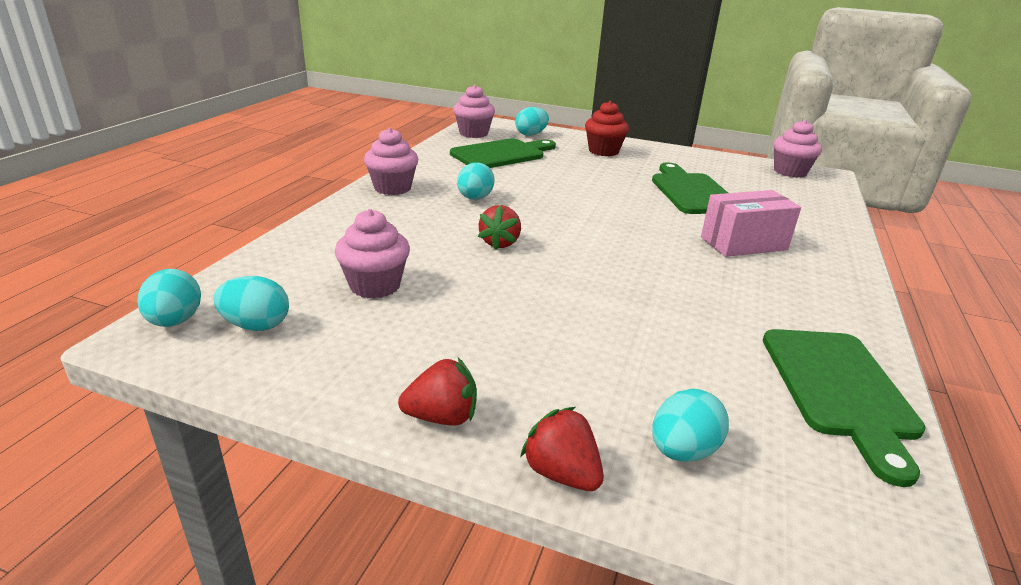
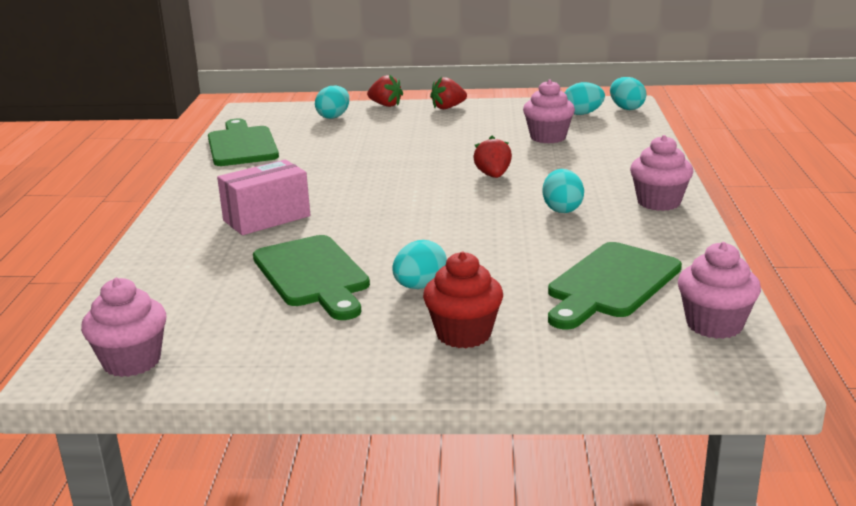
camera: 165 degrees right, 5 degrees down
(531, 134) = (620, 350): turquoise egg -> turquoise egg (420, 286)

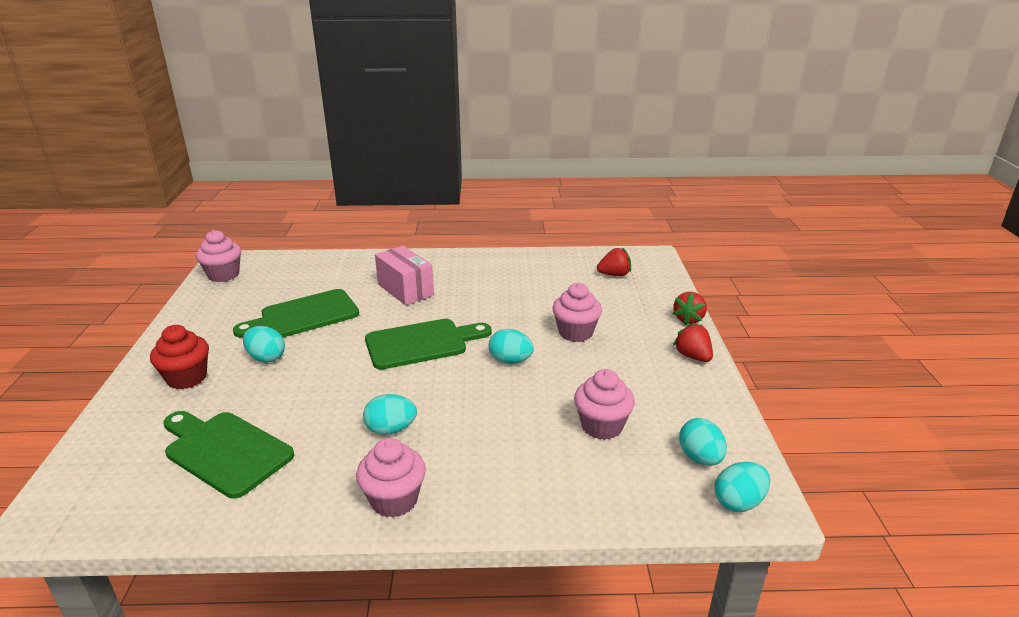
camera: 85 degrees right, 5 degrees up
(241, 145) = (559, 263): green cutting board -> green cutting board (421, 343)
(333, 116) = (643, 295): turquoise egg -> turquoise egg (510, 361)
(493, 175) = (483, 388): red strawberry -> red strawberry (614, 275)
(714, 325) = (122, 506): pink cupcake -> pink cupcake (575, 332)

